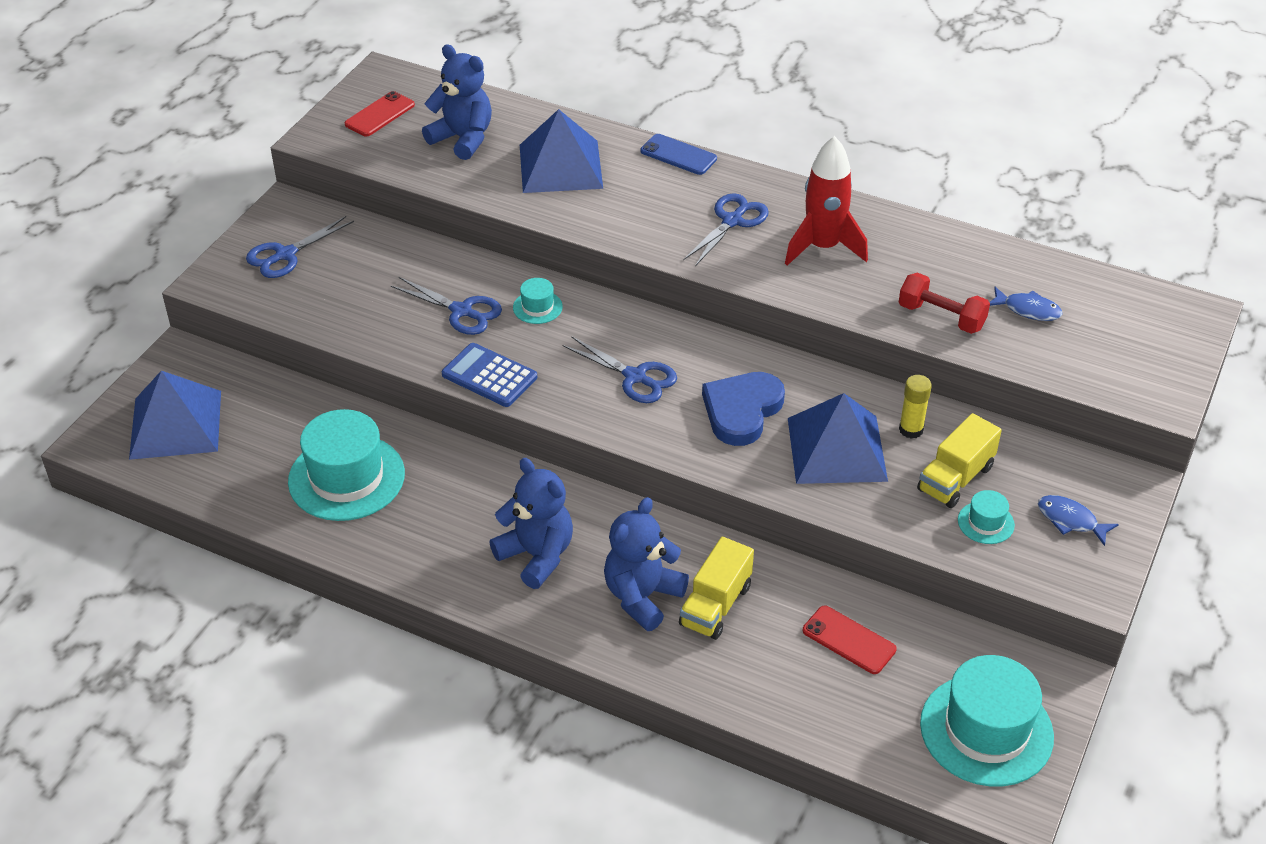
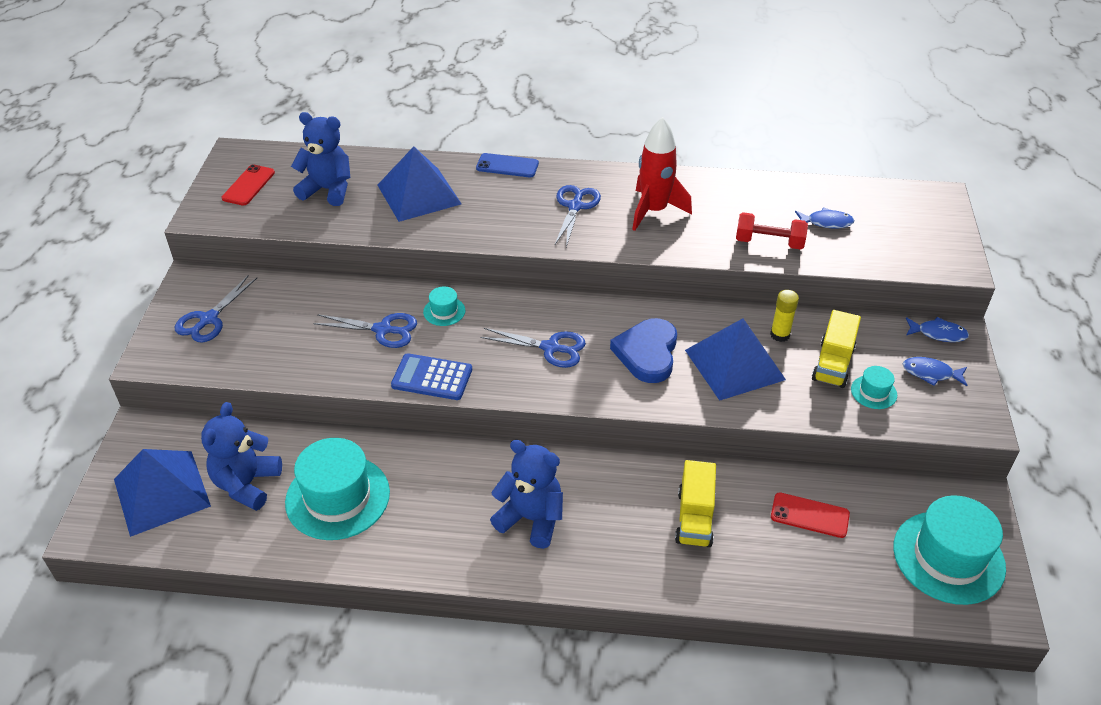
camera: 20 degrees left, 0 degrees up
(642, 597) = (634, 528): blue teddy bear -> blue teddy bear (247, 484)
(1110, 478) = (938, 334): none -> blue fish

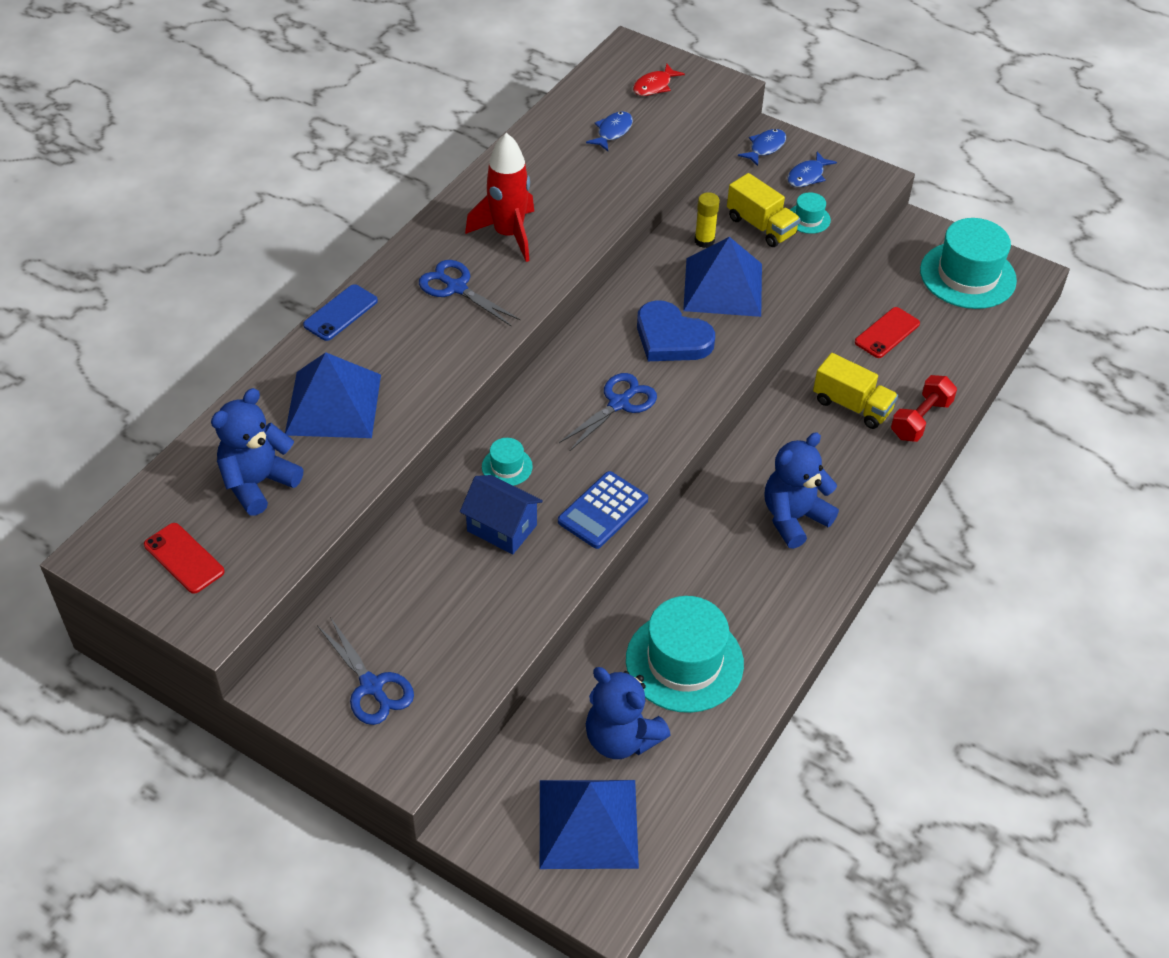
camera: 65 degrees left, 5 degrees up
(383, 330) = (502, 528): blue scissors -> blue house
(769, 242) = (614, 180): red dumbbell -> red dumbbell (920, 419)
(909, 225) = (654, 86): none -> red fish

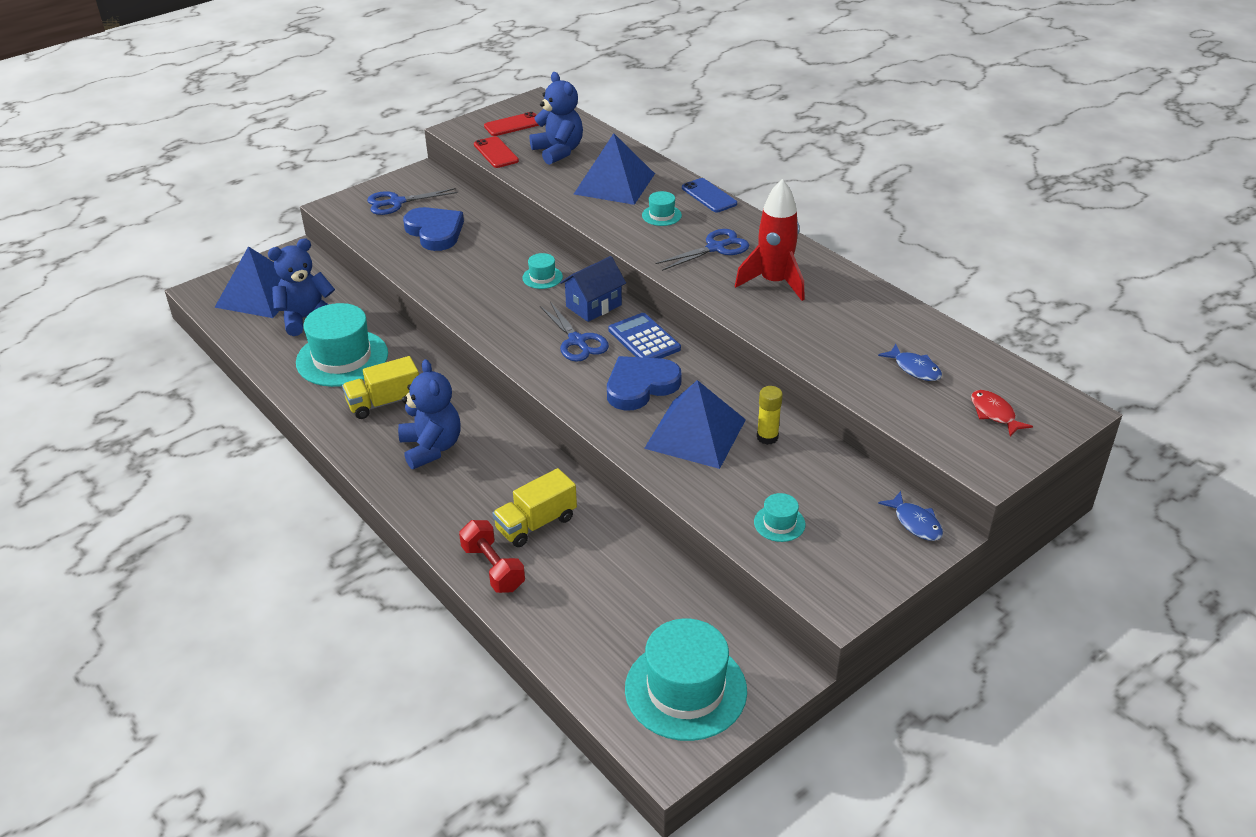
camera: 110 degrees right, 10 degrees down
(399, 345) = (661, 215): none -> turquoise hat
(437, 610) = (435, 232): none -> blue heart
(502, 528) = (486, 266): blue house -> blue house (593, 306)
(603, 510) = (472, 312): blue calculator -> blue calculator (644, 339)
(761, 226) = (778, 483): yellow truck -> yellow truck (384, 402)
(807, 176) = (855, 544): blue fish -> none
(887, 333) = (622, 583): red phone -> red phone (496, 153)

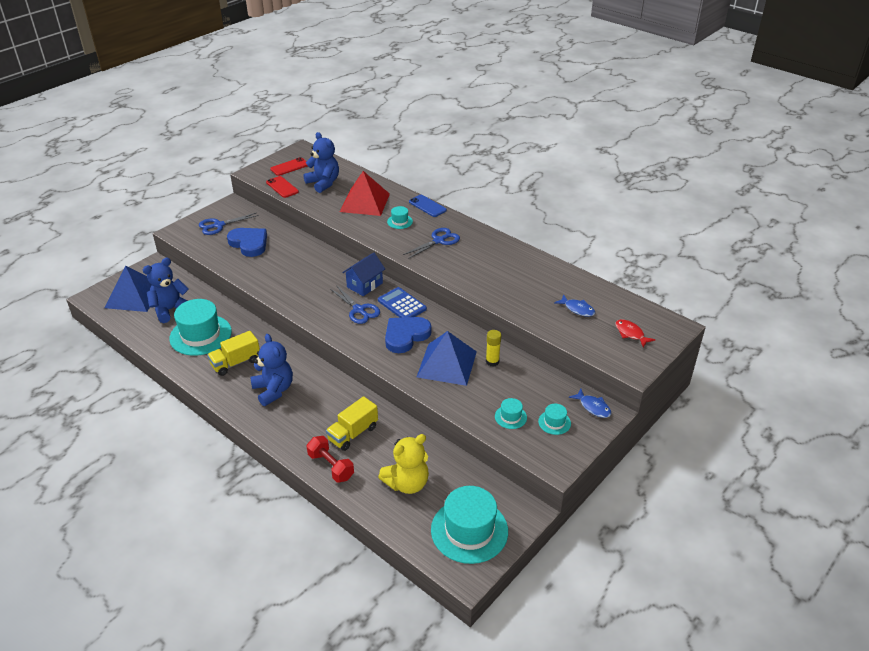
camera: 10 degrees left, 0 degrees up
(542, 277) = (327, 269): turquoise hat -> turquoise hat (554, 422)
(603, 607) = (407, 483): none -> yellow teddy bear
(614, 183) = (365, 202): blue pyramid -> red pyramid
(774, 282) = (480, 260): red rocket -> none

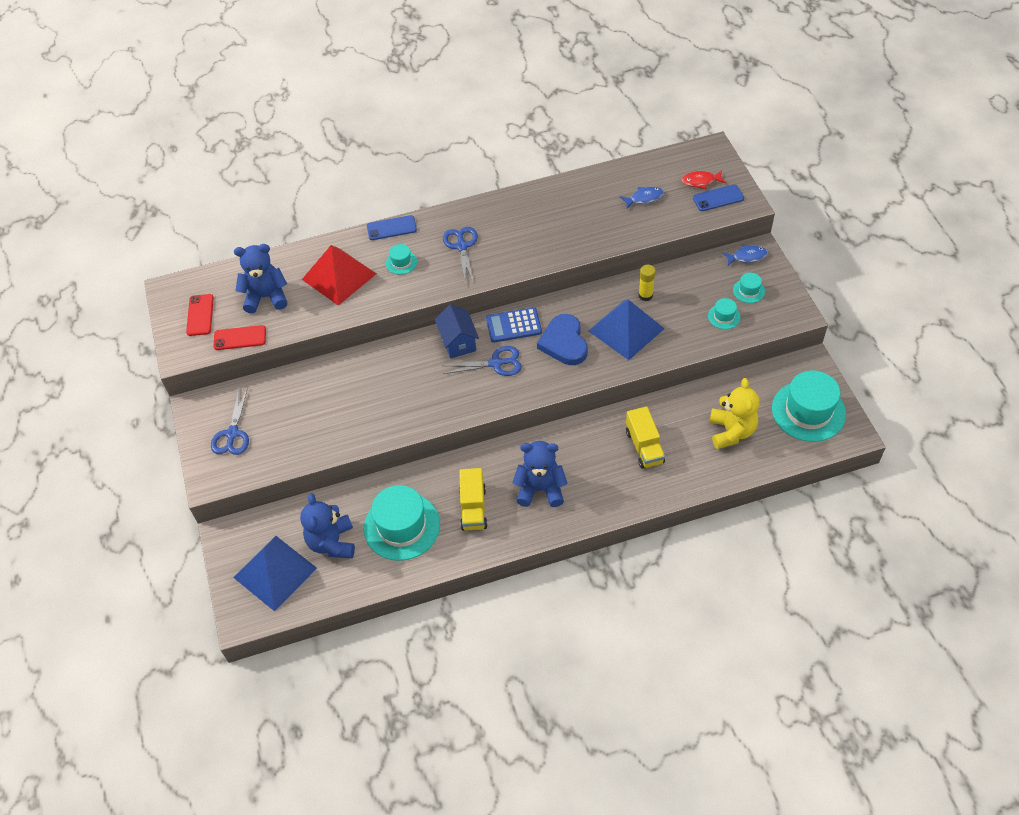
camera: 55 degrees left, 15 degrees up
(249, 243) = (297, 416): blue heart -> none
(331, 466) = (676, 480): red dumbbell -> none
(622, 350) = (718, 198): none -> blue phone

